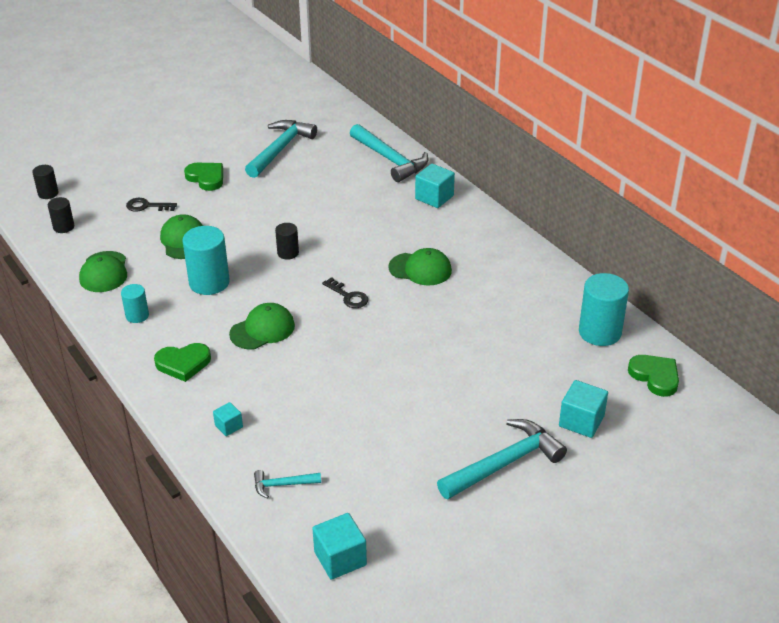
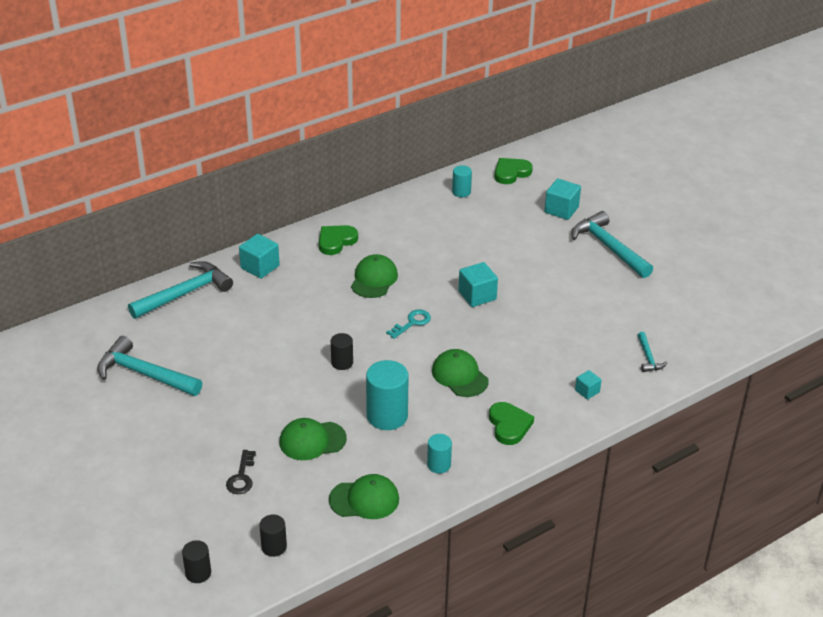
camera: 90 degrees left, 0 degrees up
(206, 178) = (192, 431): green heart -> green heart (336, 241)
(340, 558) = (714, 327): turquoise cube -> turquoise cube (477, 295)
(348, 296) = (412, 323): black key -> turquoise key
(599, 332) = (461, 192): turquoise cylinder -> turquoise cylinder, size x0.55

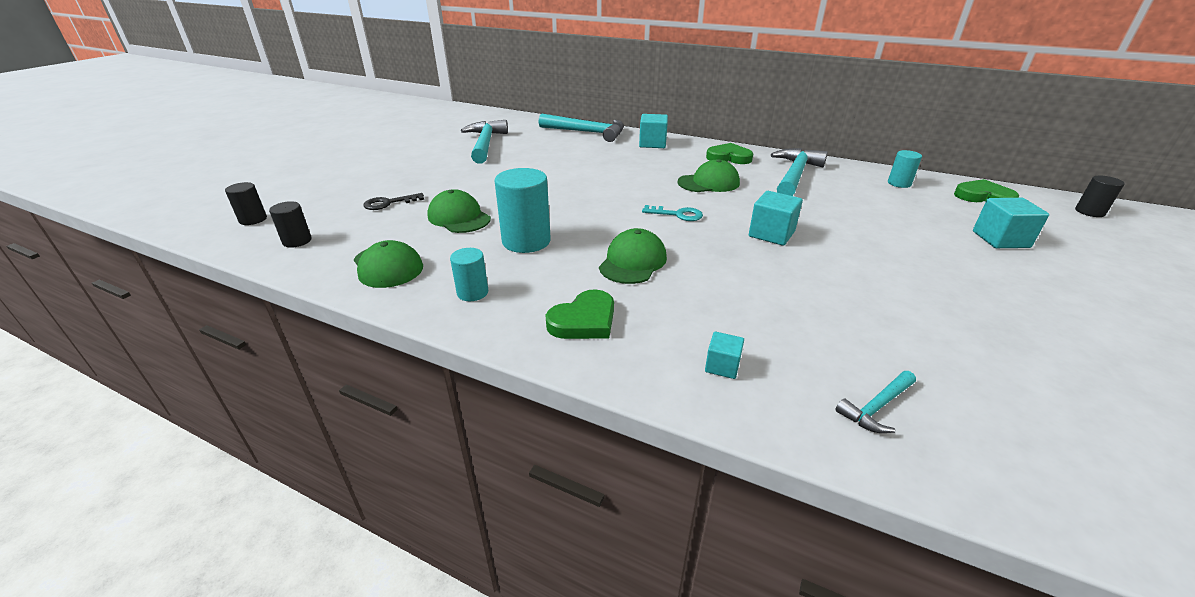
camera: 60 degrees right, 5 degrees down
(342, 363) = (579, 201): black cylinder -> black cylinder (1089, 212)
(609, 247) = (1016, 291): turquoise hammer -> turquoise hammer (795, 175)

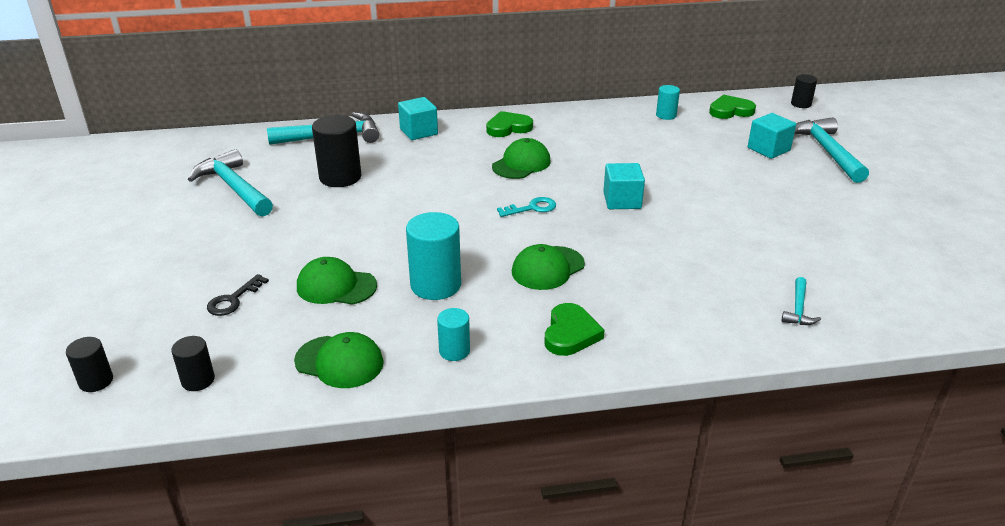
camera: 35 degrees left, 0 degrees up
(558, 155) = (340, 177): none -> black cylinder
(633, 262) = (548, 268): green cap -> green cap turned 120 degrees counterclockwise
(722, 366) = (694, 323): turquoise cube -> none
(795, 175) = (582, 131): turquoise hammer -> turquoise hammer (827, 151)

